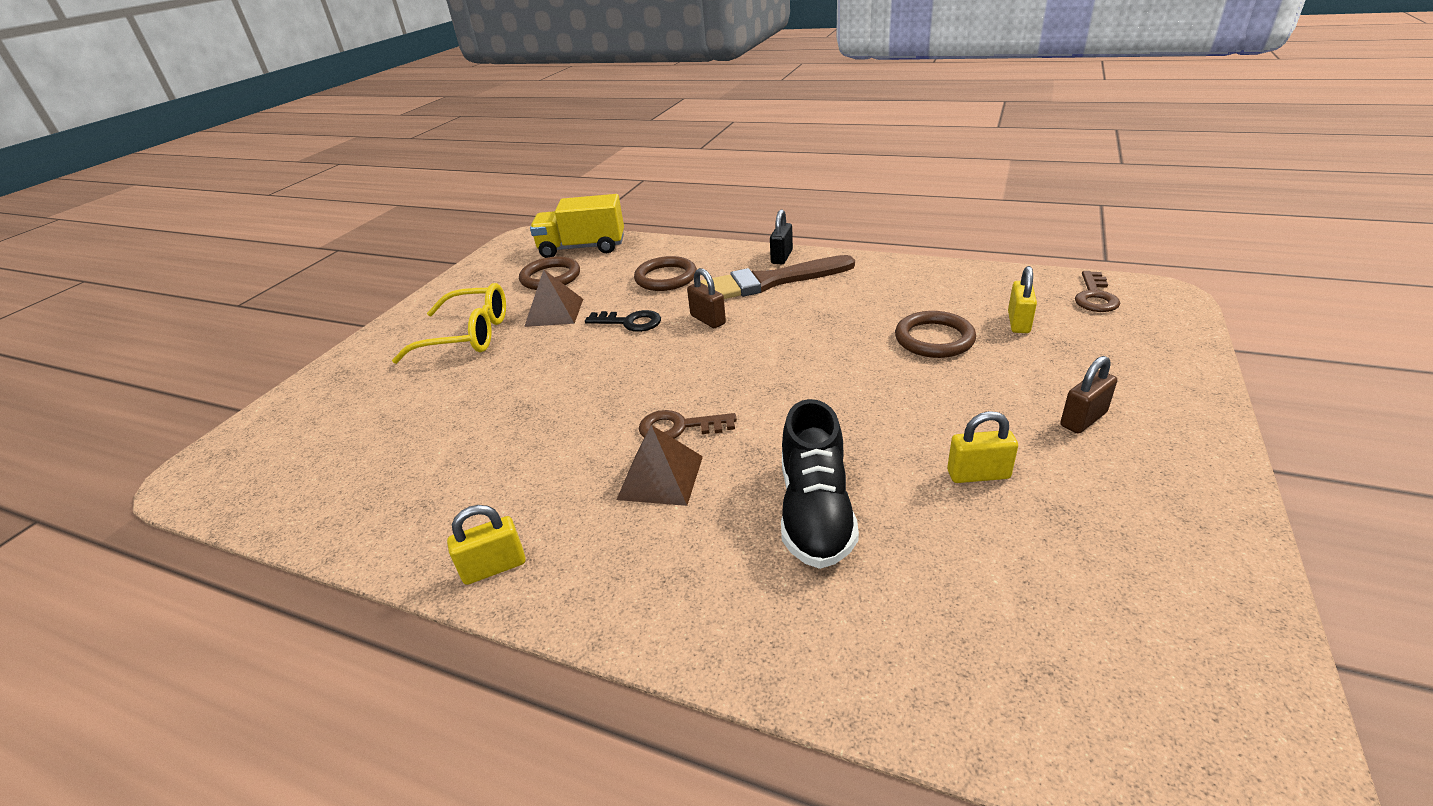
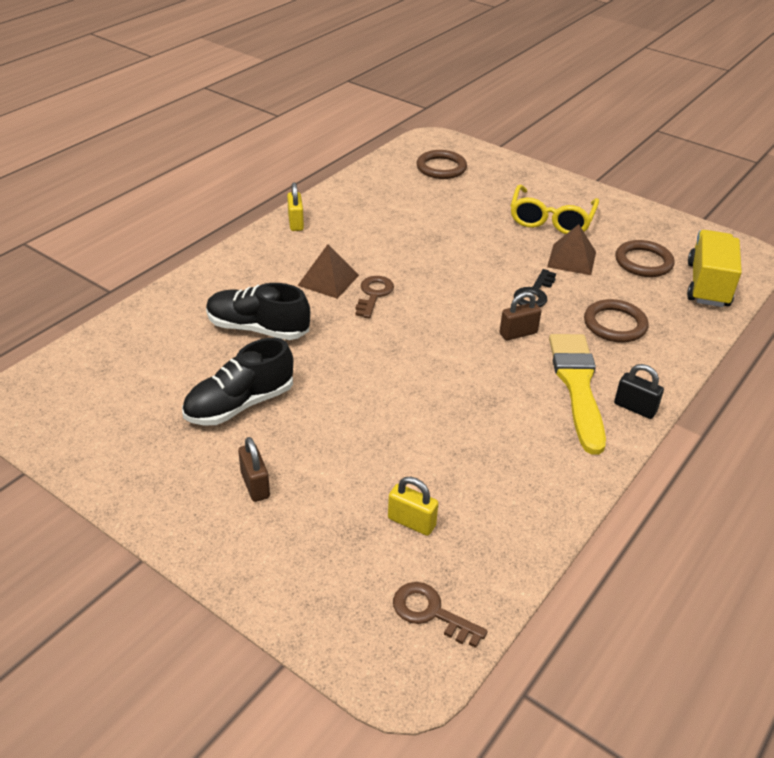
camera: 100 degrees right, 5 degrees up
(771, 281) = (577, 386): brown brush -> yellow brush
(934, 339) = (414, 453): brown ring -> brown ring (441, 168)
(978, 474) = (239, 404): yellow padlock -> black shoe

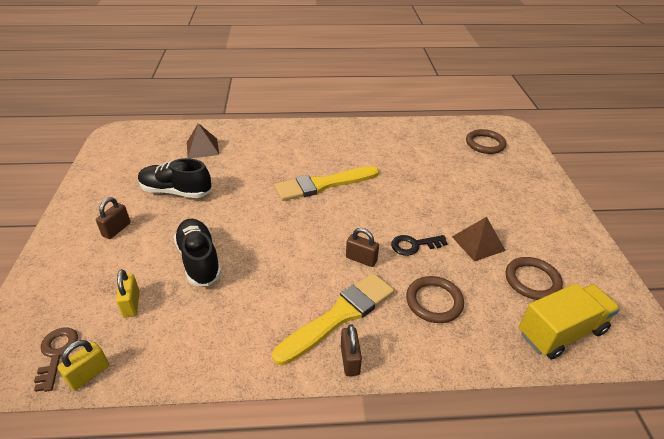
camera: 50 degrees right, 0 degrees up
(257, 328) = (244, 164): black shoe -> black shoe (199, 260)
(296, 223) = (350, 128): yellow padlock -> yellow padlock (89, 374)
(328, 280) = (314, 163): brown pyramid -> brown pyramid (202, 148)
(374, 294) = (323, 184): brown key -> yellow brush
(551, 220) = (507, 212): yellow glasses -> none
(635, 408) = (350, 360): black padlock -> brown padlock

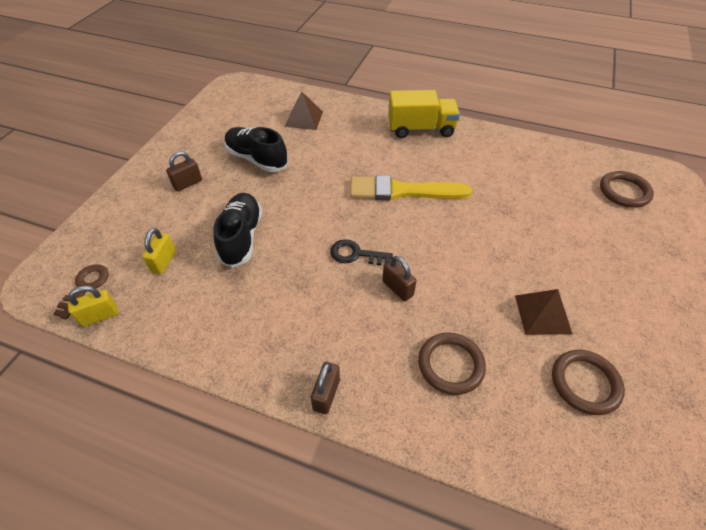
camera: 25 degrees right, 10 degrees up
(339, 316) = (341, 343): yellow brush -> none
(414, 245) = (464, 291): black key -> black key (355, 254)
(561, 332) = (585, 461): yellow truck -> yellow truck (421, 129)

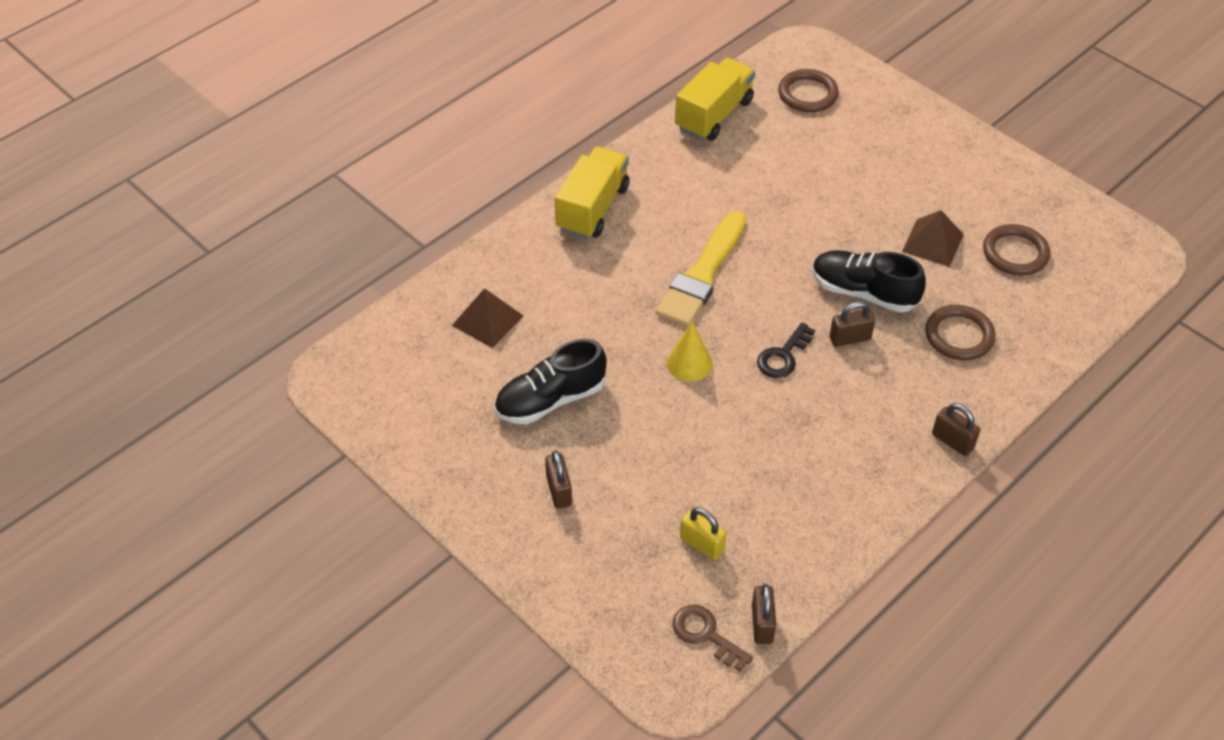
camera: 65 degrees left, 0 degrees up
(100, 316) = (762, 624): yellow padlock -> brown padlock
(241, 237) = (699, 455): black shoe -> black shoe (863, 292)
(320, 208) = (689, 363): none -> yellow cone
(552, 153) = (714, 115): none -> yellow truck

